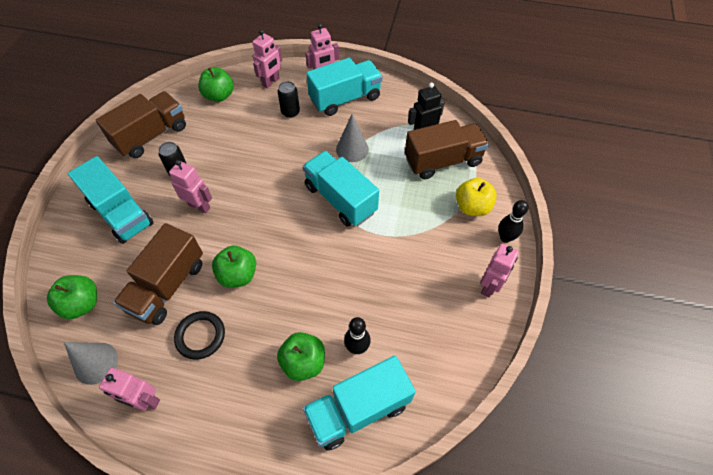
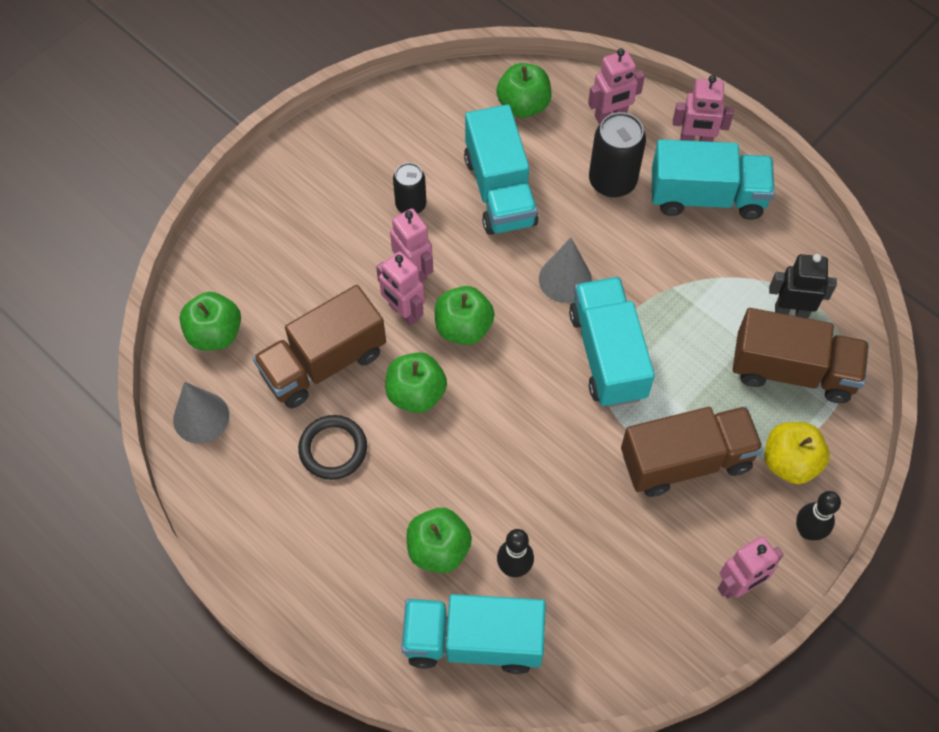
camera: 30 degrees right, 5 degrees up
(121, 213) = (310, 231): turquoise truck -> turquoise truck (500, 190)
(145, 401) = (236, 493): pink robot -> pink robot (403, 312)
(151, 136) = (399, 129): brown truck -> brown truck (686, 461)
(247, 224) = (463, 327): none -> green apple
(290, 112) = (612, 181): black can -> black can, size x1.59
(352, 149) = (669, 285): grey cone -> grey cone (565, 279)

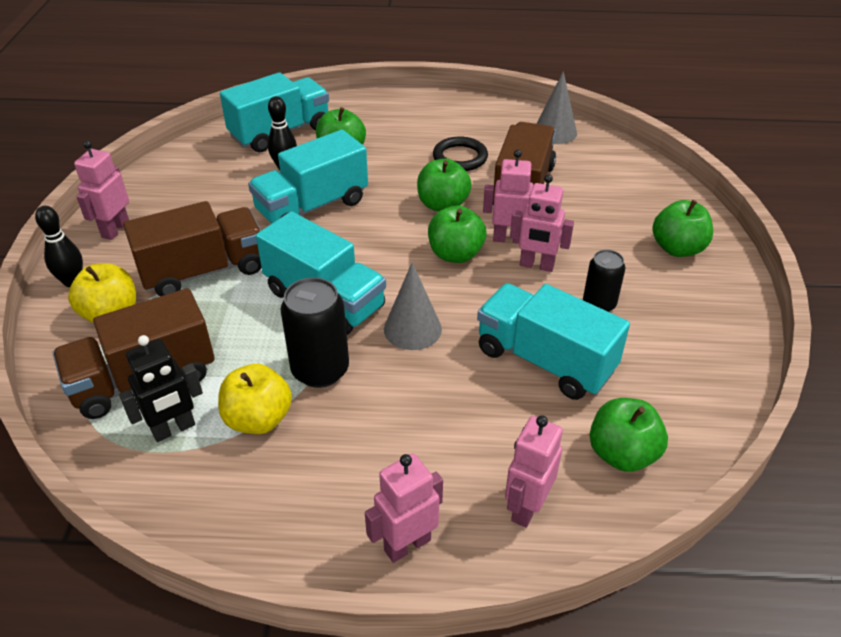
camera: 140 degrees right, 20 degrees down
(215, 333) = (608, 165): green apple -> green apple (677, 248)
(612, 181) = (454, 437): black can -> black can (320, 370)
(686, 461) = (204, 271): brown truck -> brown truck turned 150 degrees counterclockwise
(707, 196) = (343, 487): turquoise truck -> turquoise truck (312, 207)
(729, 279) = (258, 419): none -> yellow apple

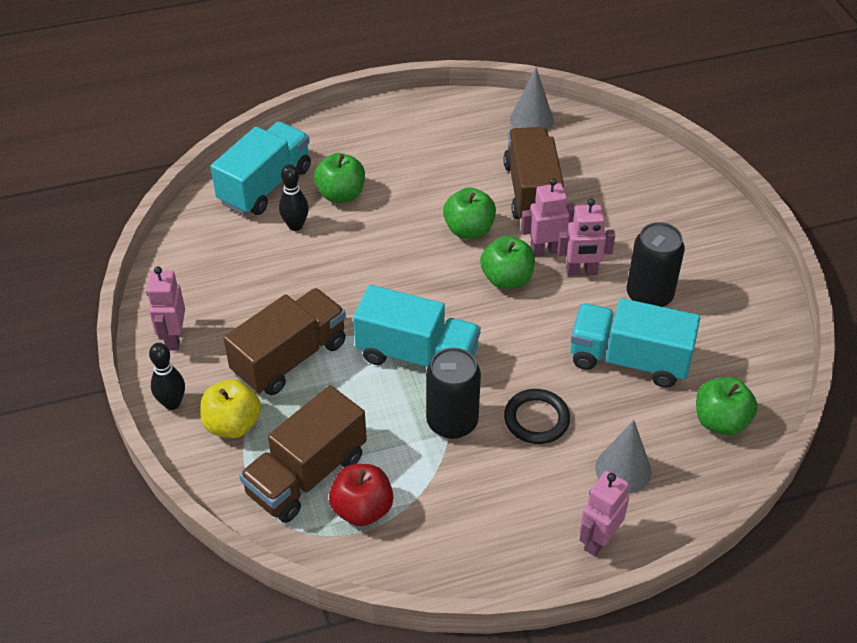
camera: 20 degrees left, 5 degrees up
(174, 429) = (362, 509): black robot -> red apple
(258, 419) = (427, 479): yellow apple -> none
(312, 207) = (349, 263): turquoise truck -> none
(412, 329) = (508, 362): grey cone -> grey cone (623, 470)
(460, 157) = (457, 172): black ring -> black ring (536, 419)
(526, 507) = (670, 485): pink robot -> none
(599, 304) = (649, 295): black can -> black can, size x1.59
(677, 248) = (690, 223): green apple -> none

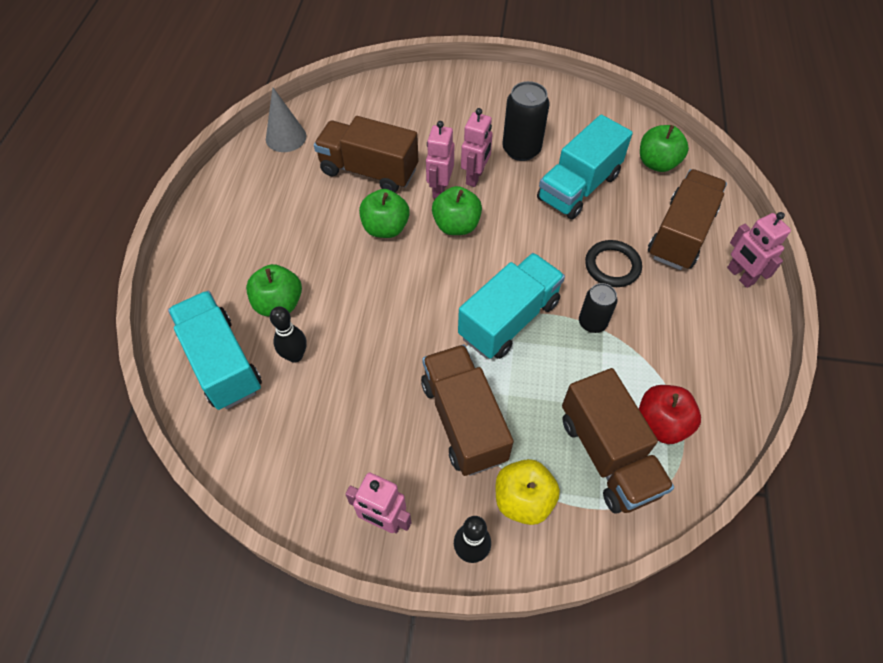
camera: 65 degrees left, 10 degrees up
(452, 422) = (592, 322): black can -> black can, size x0.63
(623, 470) = (680, 234): grey cone -> brown truck

